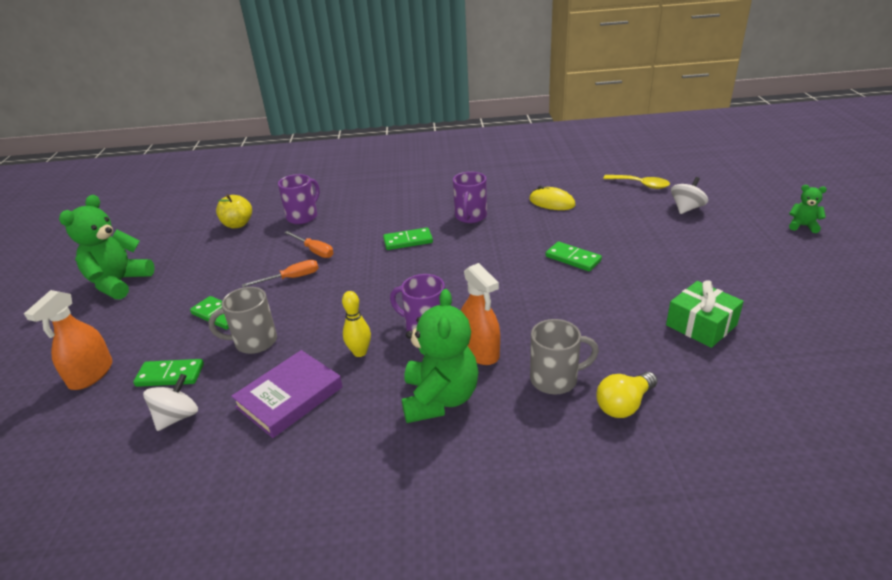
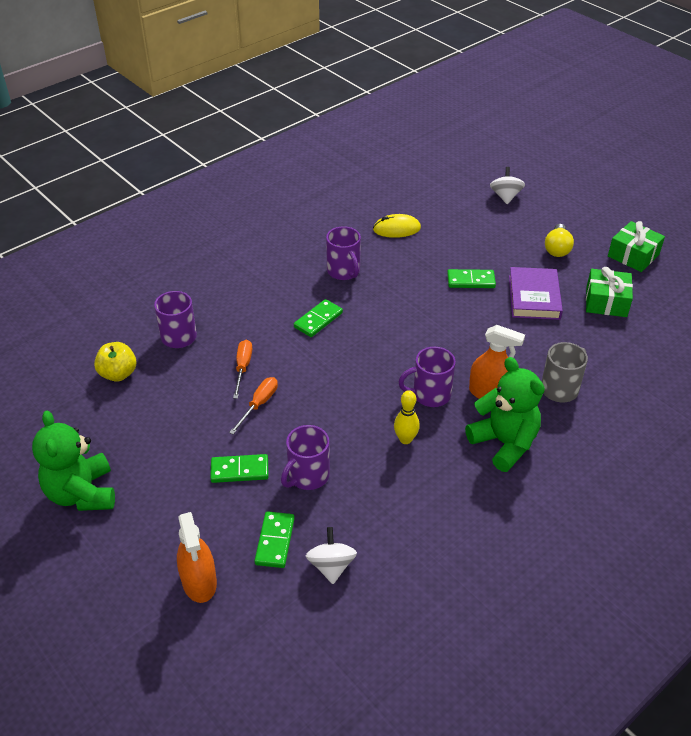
camera: 40 degrees left, 10 degrees up
(170, 375) = (275, 541): green domino -> green domino turned 45 degrees counterclockwise
(254, 342) = (307, 476): grey mug -> purple mug
(289, 397) = (398, 502): purple book -> purple book (534, 297)
(314, 251) = (243, 368): orange screwdriver -> orange screwdriver turned 90 degrees counterclockwise
(624, 405) = (616, 385): yellow light bulb -> yellow light bulb (557, 249)
(641, 185) = (449, 183): yellow spoon -> none
(783, 296) = (633, 255): none -> green gift
(803, 226) = (595, 185): green teddy bear -> none

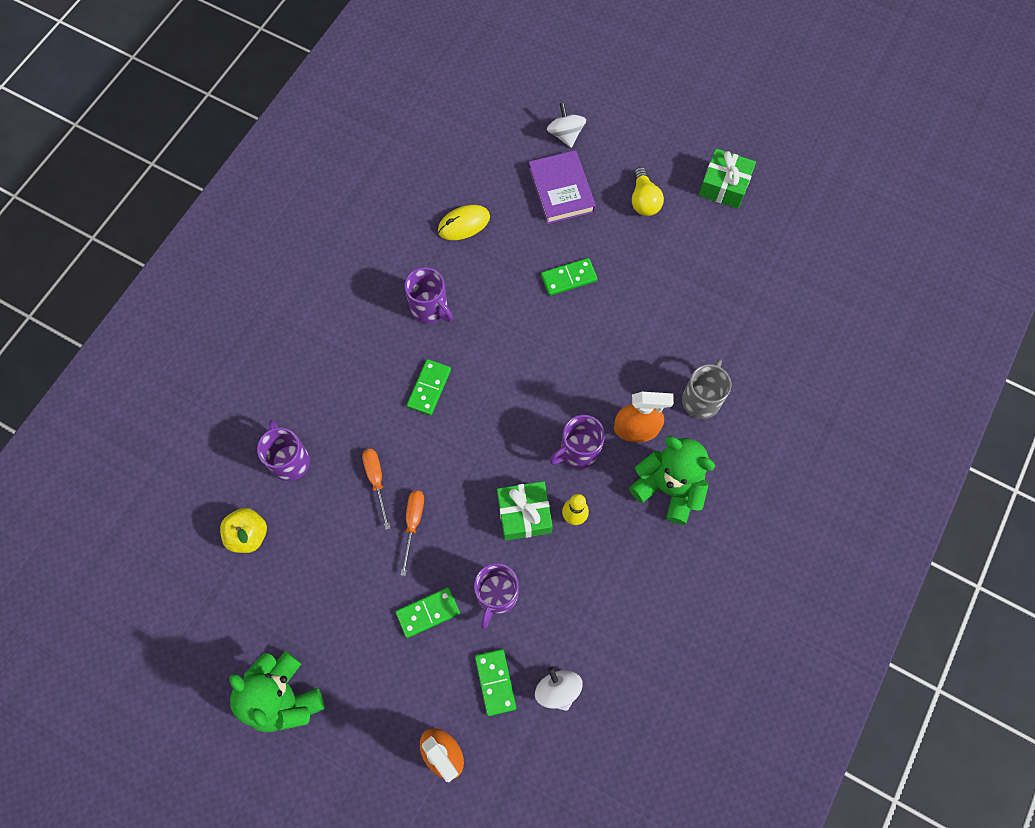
camera: 20 degrees left, 25 degrees up
(534, 297) = (640, 281): purple book -> purple book (561, 190)
(606, 302) = (714, 264): green gift -> green gift (524, 514)

